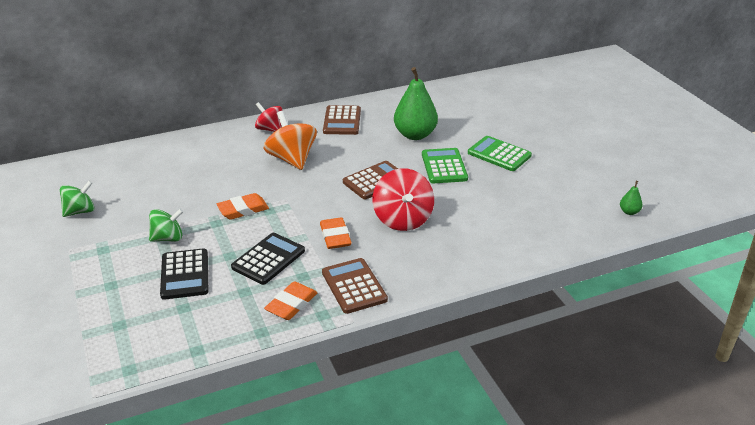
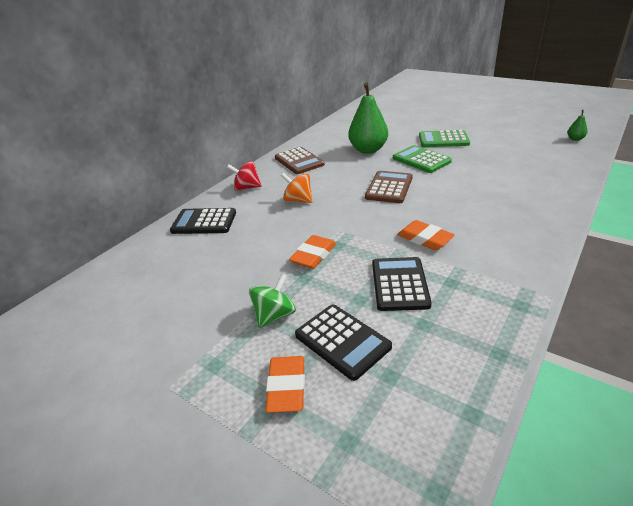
camera: 30 degrees left, 0 degrees up
(80, 211) = (135, 339): green spinning top -> none
(206, 146) = (204, 222): none -> black calculator
(291, 304) = (482, 311): orange eraser -> orange eraser (287, 387)
(292, 159) = (298, 200): orange spinning top -> orange spinning top, size x0.64
(354, 286) = (503, 268): brown calculator -> none
(402, 219) = (453, 203): red spinning top -> none

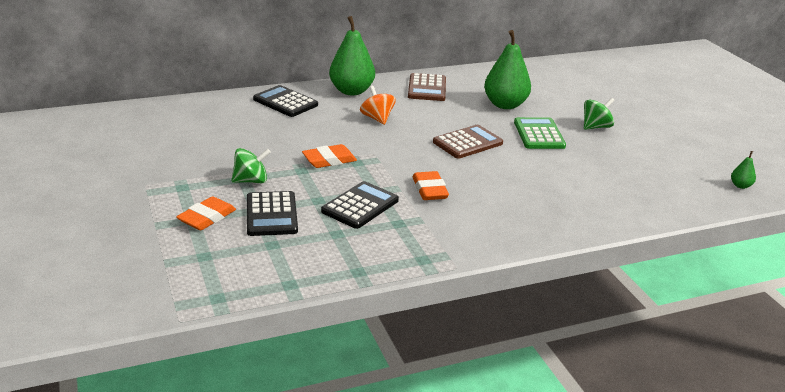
camera: 30 degrees right, 5 degrees down
(246, 188) = (351, 91): red spinning top -> green pear
(443, 140) = (596, 127): green calculator -> green spinning top

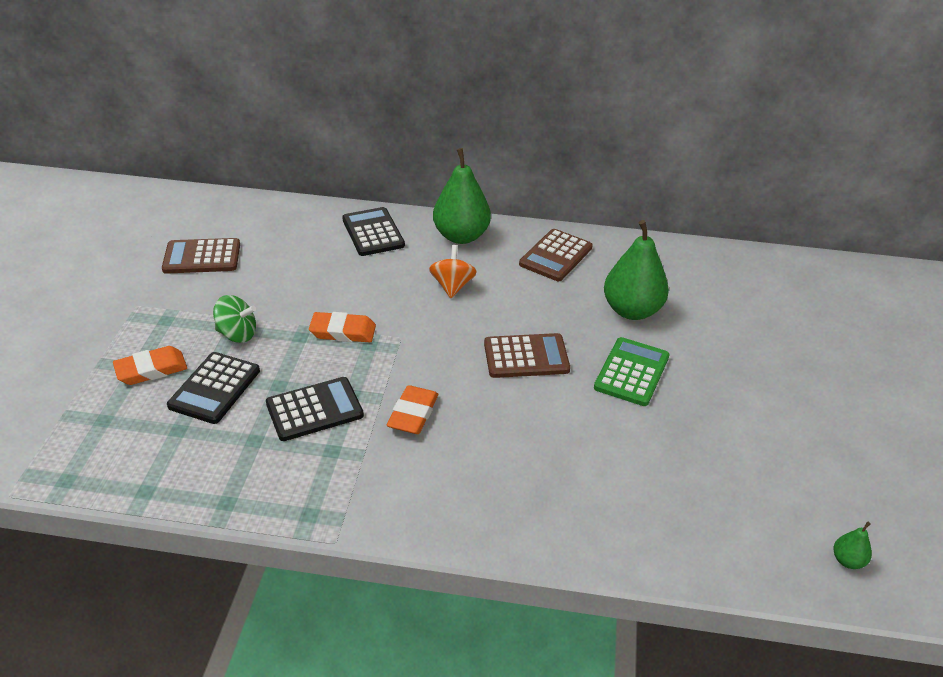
camera: 30 degrees right, 10 degrees up
(166, 144) = (202, 257): none -> brown calculator
(596, 127) = (724, 384): green spinning top -> none

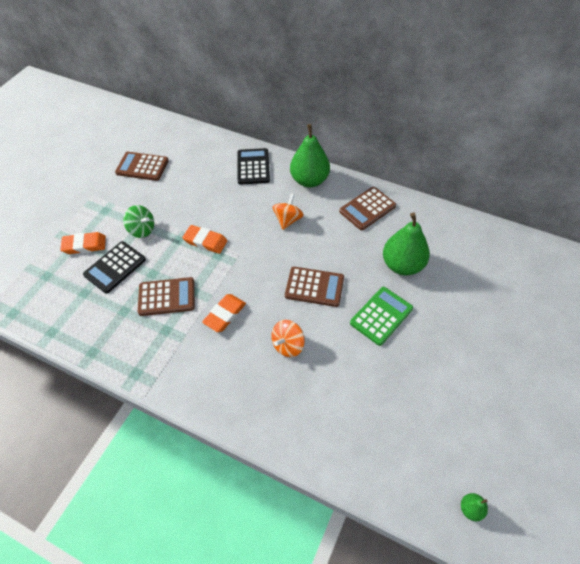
camera: 20 degrees right, 15 degrees up
(314, 409) = (167, 297): black calculator -> brown calculator
(521, 431) = (288, 345): none -> orange spinning top

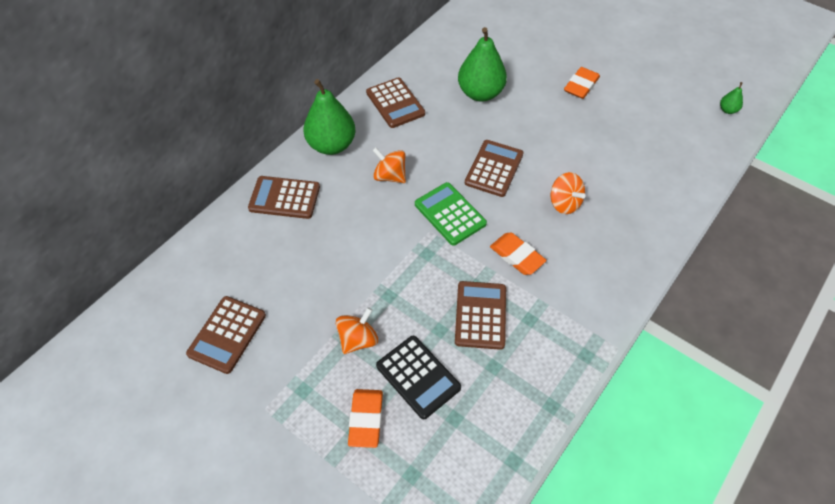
camera: 80 degrees left, 0 degrees up
(142, 230) = (358, 339): green spinning top -> orange spinning top
(205, 241) = (400, 265): orange eraser -> orange eraser (581, 86)
(253, 167) = (284, 198): black calculator -> brown calculator
(381, 316) = (539, 123): green calculator -> green calculator (450, 214)

